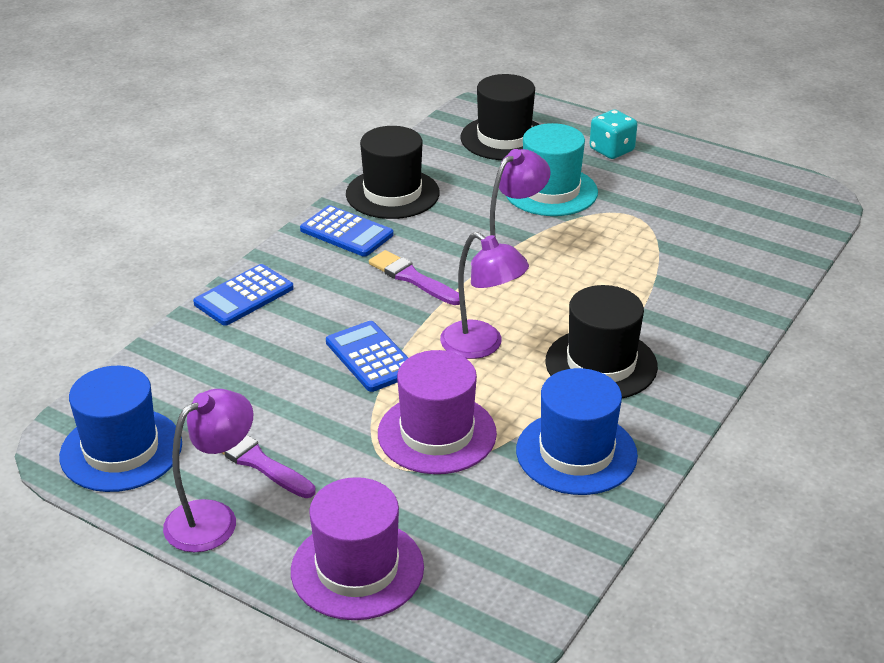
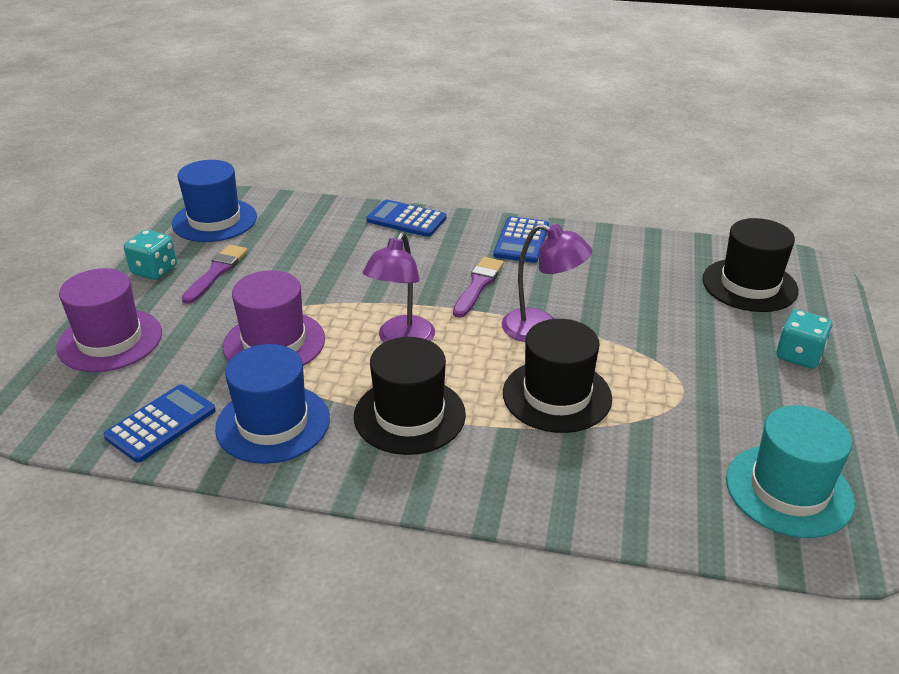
camera: 70 degrees right, 0 degrees up
(213, 518) = (154, 270): purple lamp -> turquoise dice
(371, 357) = (358, 290): blue calculator -> blue calculator (161, 423)
(392, 193) = (597, 248): black hat -> black hat (557, 395)
(550, 191) = (680, 331): turquoise hat -> turquoise hat (788, 490)

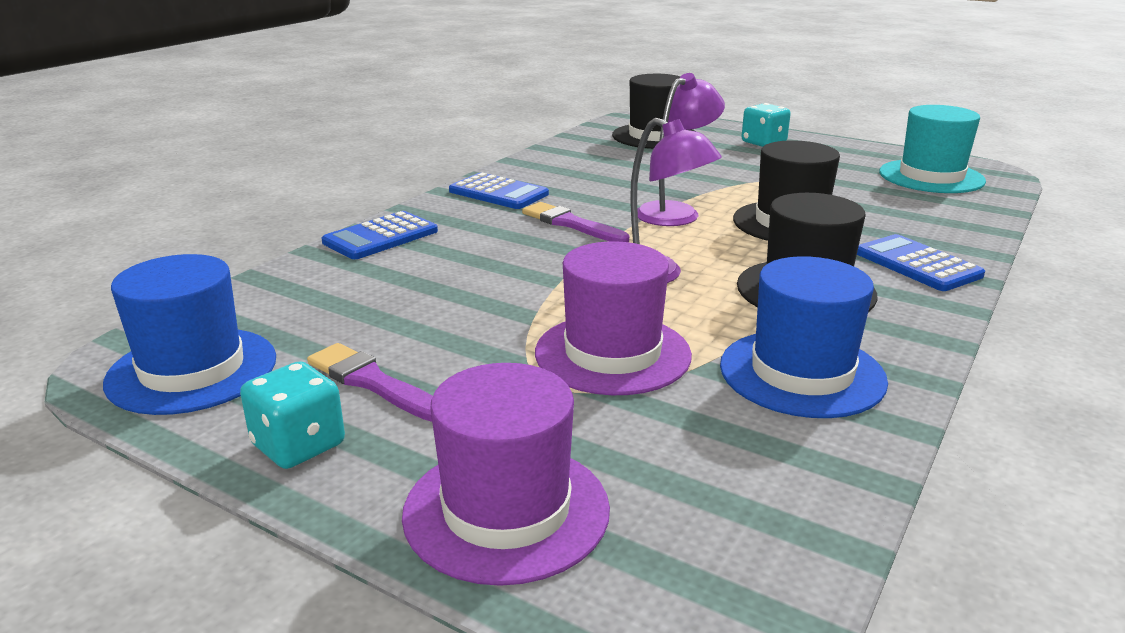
camera: 70 degrees left, 10 degrees down
(161, 423) = (781, 466): blue calculator -> blue calculator (917, 264)

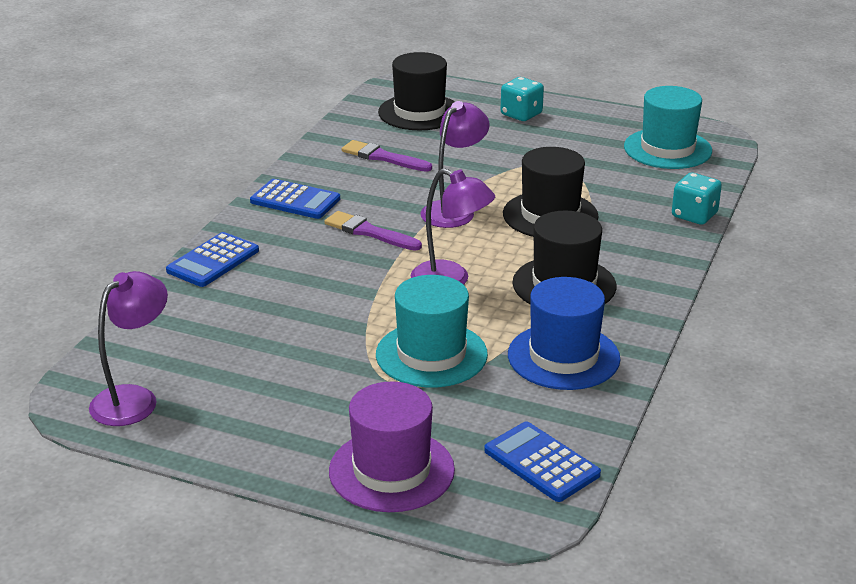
camera: 10 degrees left, 5 degrees up
(192, 370) = (134, 399): blue hat -> purple lamp
(298, 445) = (242, 445): turquoise dice -> turquoise dice (694, 215)
(372, 382) = (269, 395): purple brush -> purple brush (383, 157)
(612, 354) = (431, 354): purple hat -> turquoise hat
(917, 264) = (648, 251): blue calculator -> blue calculator (541, 463)

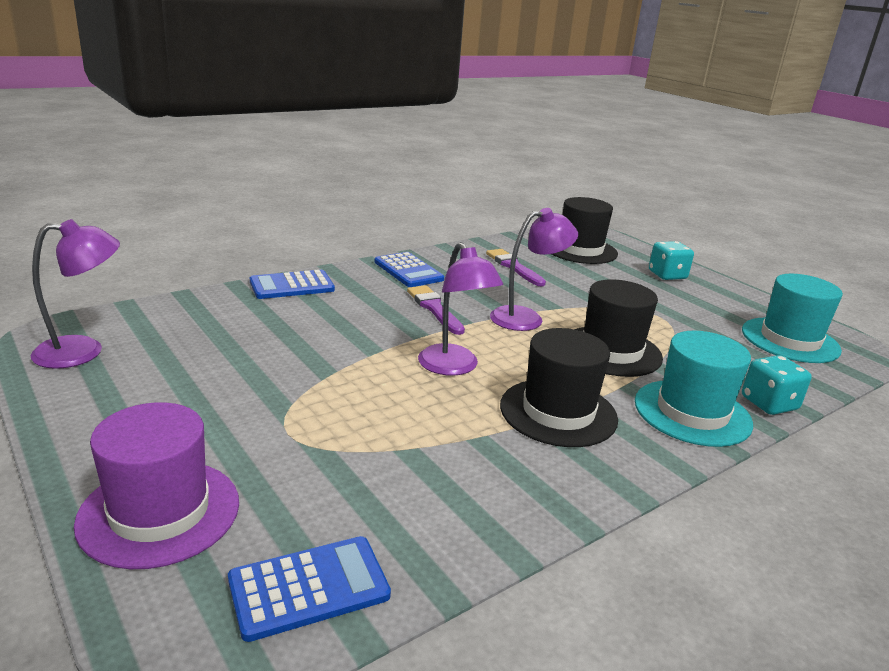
camera: 30 degrees right, 5 degrees down
(431, 354) = (353, 420): turquoise hat -> turquoise hat (692, 412)
(541, 463) = (309, 587): blue calculator -> blue calculator turned 75 degrees clockwise
(563, 357) = (477, 480): blue hat -> none

